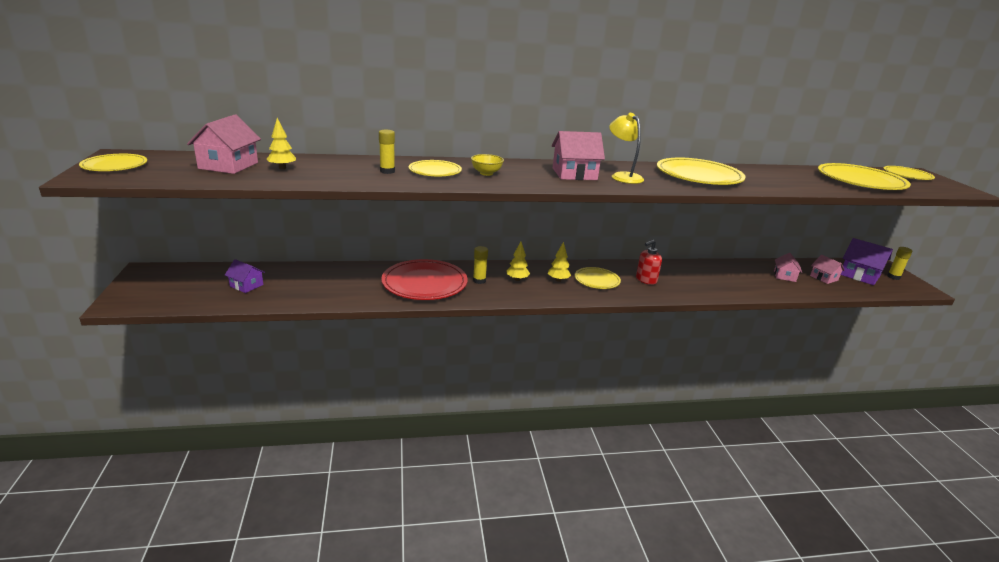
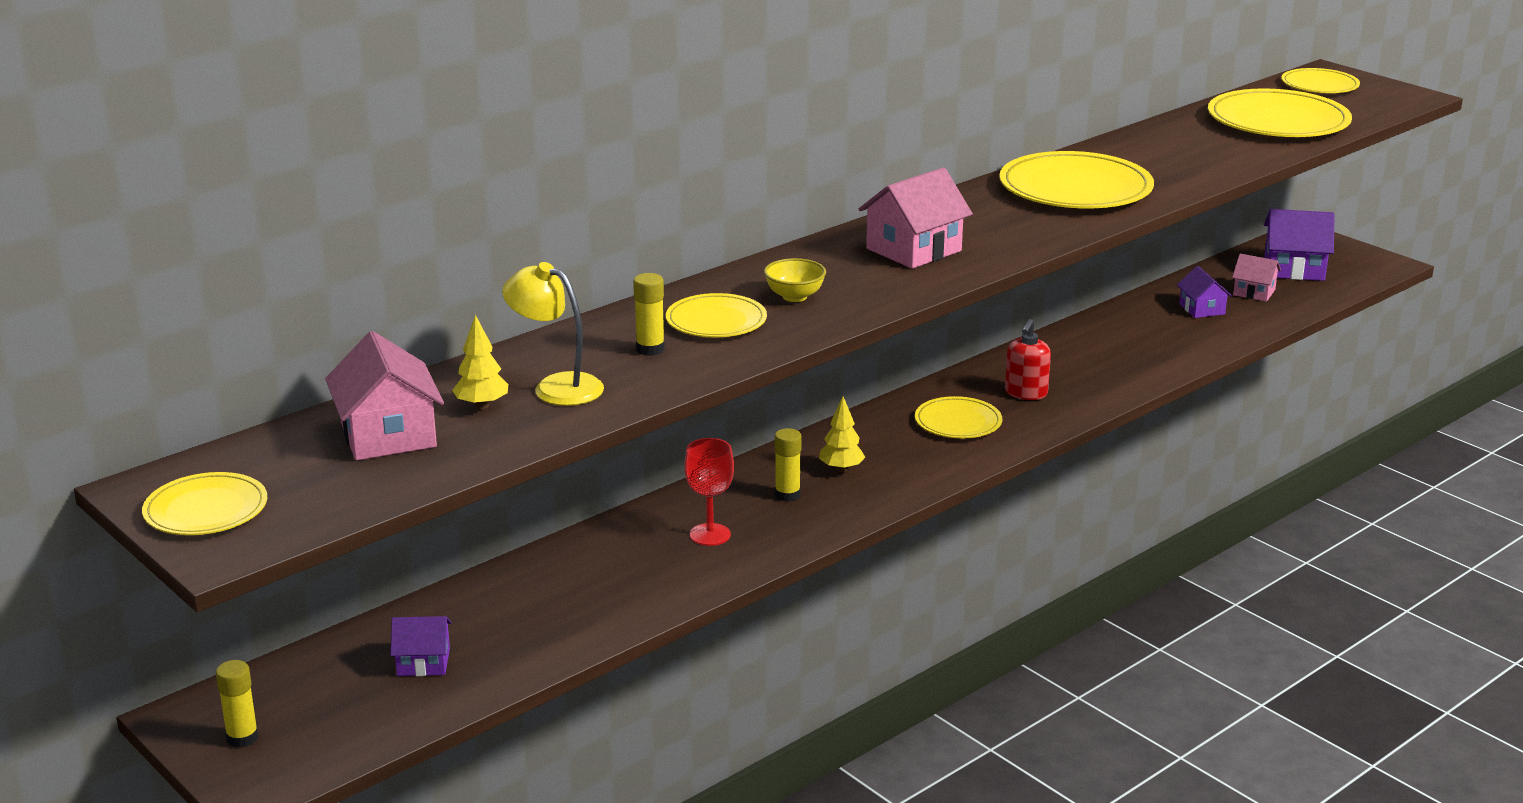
camera: 30 degrees left, 0 degrees up
(424, 283) = (710, 535): red plate -> red goblet
(558, 280) = (902, 445): yellow tree -> none
(622, 176) = (982, 229): yellow lamp -> yellow lamp (556, 387)
(784, 276) = (1202, 309): pink house -> purple house
(893, 277) = (1337, 255): yellow glue stick -> yellow glue stick (242, 738)

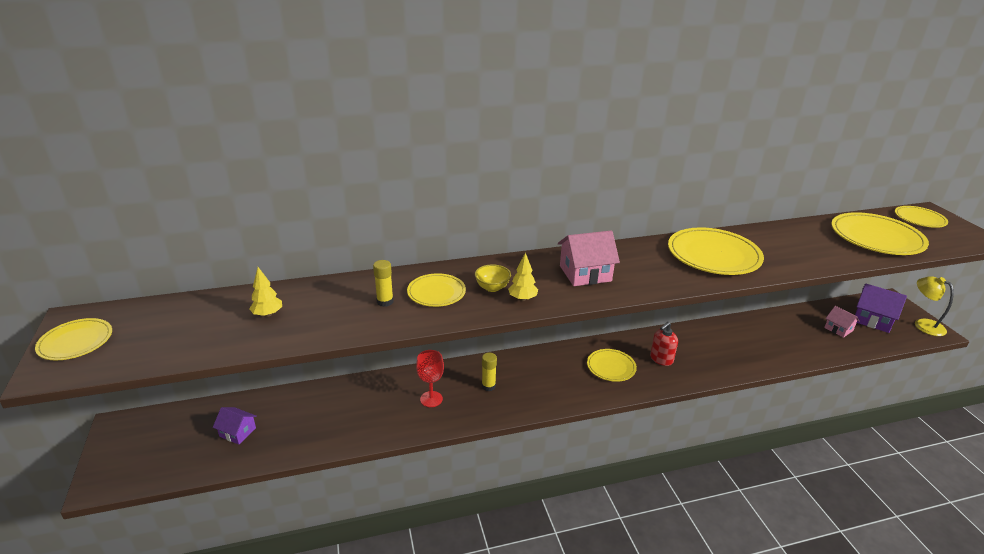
camera: 25 degrees right, 5 degrees up
(242, 738) = (125, 449): yellow glue stick -> none
(388, 435) = (206, 320): pink house -> none
(556, 387) = (314, 313): yellow lamp -> yellow lamp (923, 324)
(841, 469) = (528, 378): yellow tree -> yellow tree (522, 298)
(1202, 309) = (799, 332): purple house -> none

